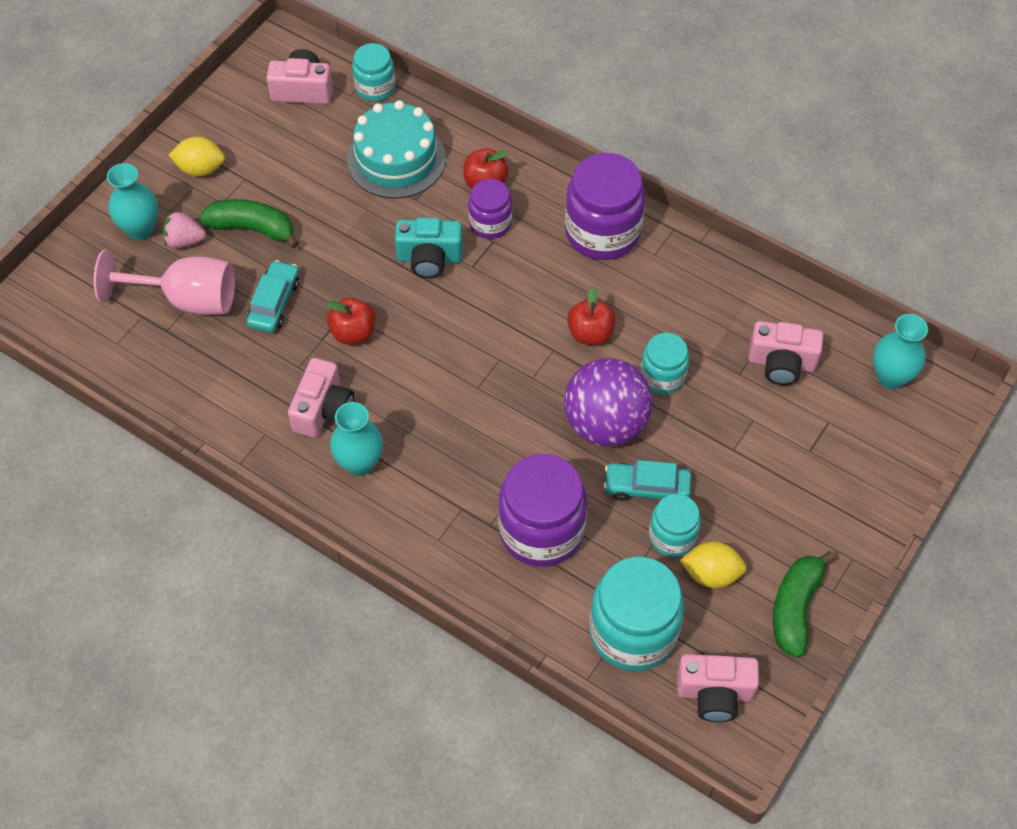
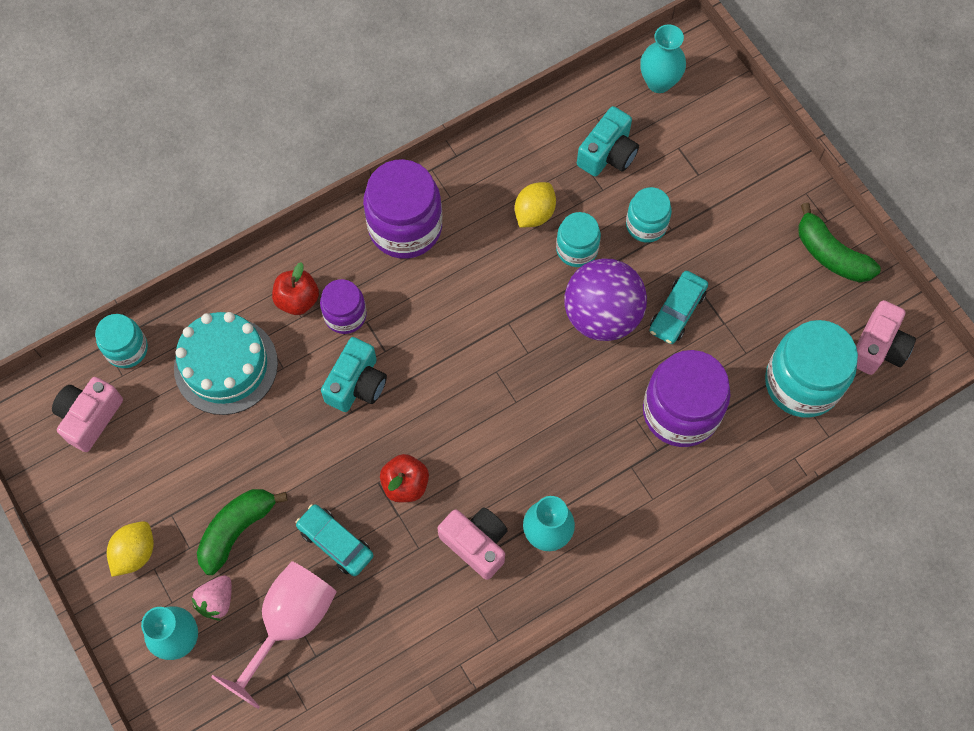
camera: 65 degrees left, 10 degrees up
(590, 333) = (506, 285): red apple -> none
(672, 536) = (730, 313): turquoise jar -> turquoise jar (646, 225)
(711, 574) = (776, 300): yellow lemon -> yellow lemon (534, 213)
(781, 363) = (608, 154): pink camera -> turquoise camera

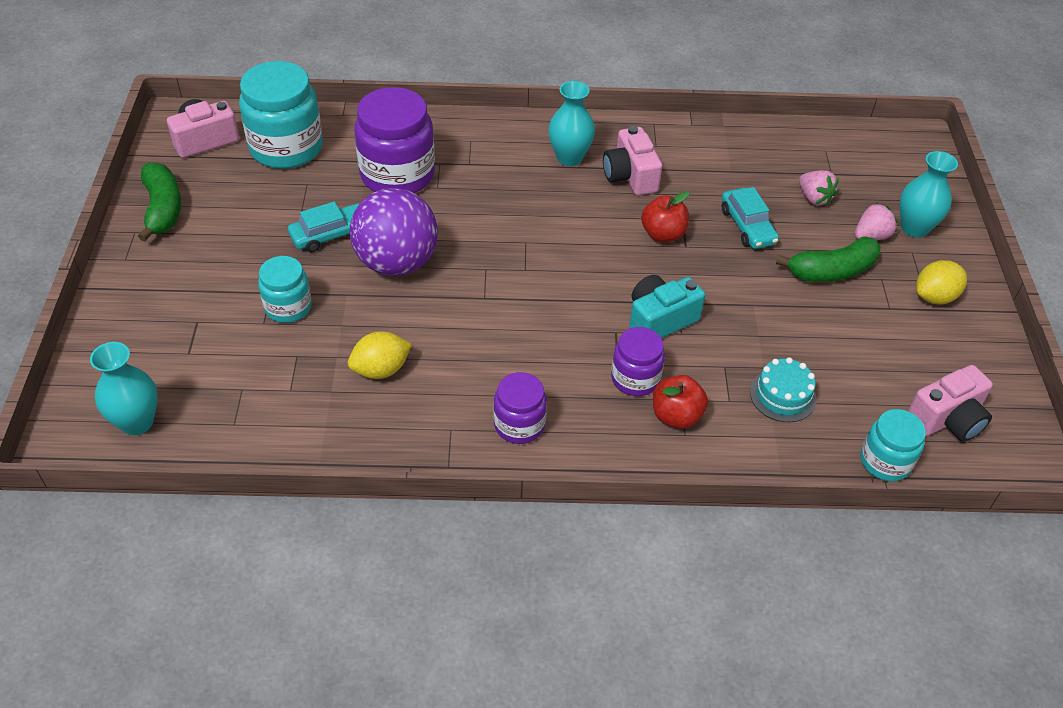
camera: 150 degrees left, 20 degrees down
(226, 365) = (783, 395): turquoise cake -> turquoise cake, size x0.56
(289, 623) = (814, 198): pink goblet -> pink strawberry
(405, 227) = (519, 425): purple jar -> purple jar, size x0.57
(577, 249) = (370, 321): turquoise jar -> none
(608, 154) = (259, 384): turquoise camera -> none

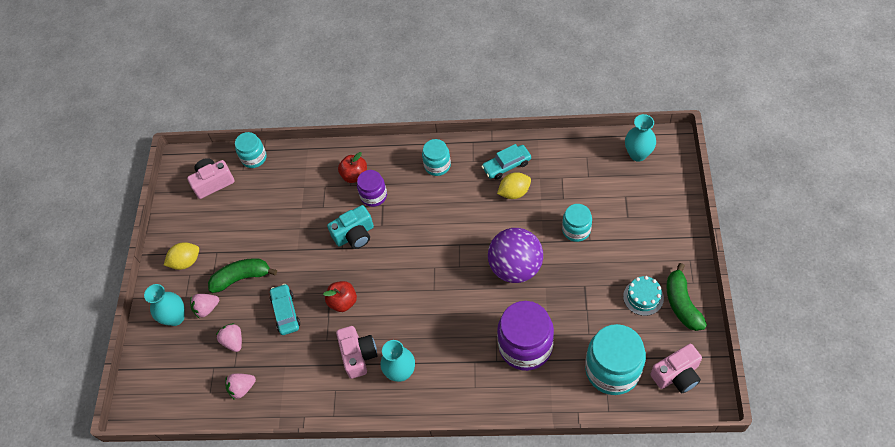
camera: 170 degrees left, 10 degrees up
(331, 234) = (562, 288): turquoise car -> turquoise car (506, 165)
(519, 425) = (437, 165): purple jar -> turquoise jar
(783, 152) = (242, 388): none -> pink strawberry
(783, 395) = (295, 191): turquoise cake -> turquoise cake (643, 297)

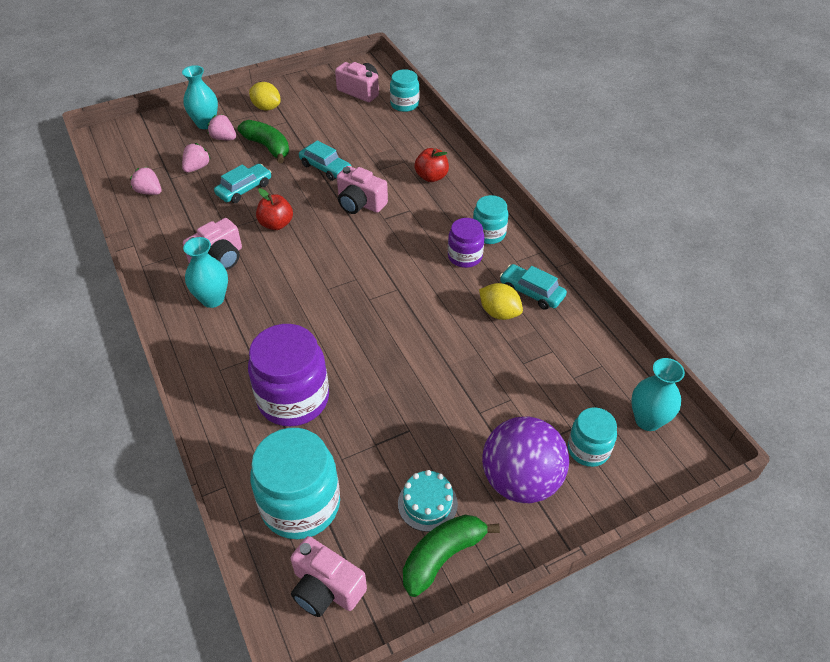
camera: 55 degrees right, 10 degrees down
(297, 244) = (325, 168): none -> turquoise car
(355, 235) = (360, 203): turquoise camera -> pink camera
(374, 196) = (416, 199): purple jar -> purple jar (465, 256)
(515, 267) = (396, 351): purple ball -> purple ball (520, 480)
(576, 230) = (485, 392): turquoise jar -> turquoise jar (588, 449)

